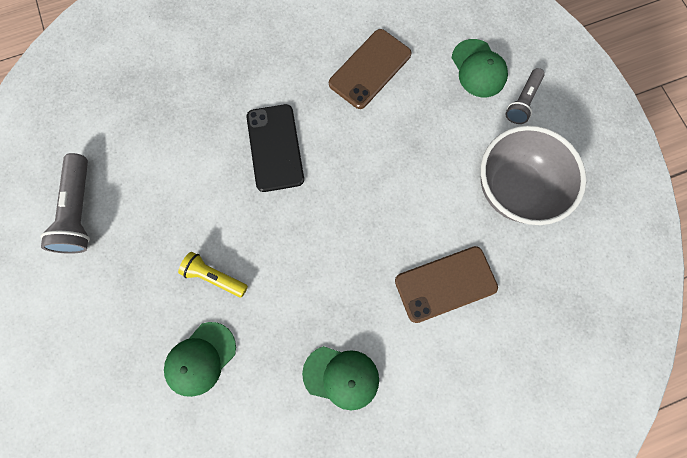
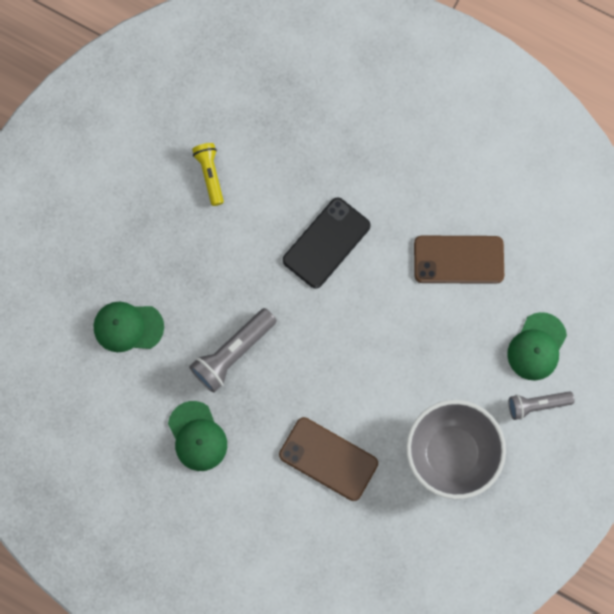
camera: 50 degrees right, 0 degrees up
(80, 211) = (156, 146): grey flashlight -> grey flashlight (233, 353)
(215, 276) = (192, 286): yellow flashlight -> yellow flashlight (210, 175)

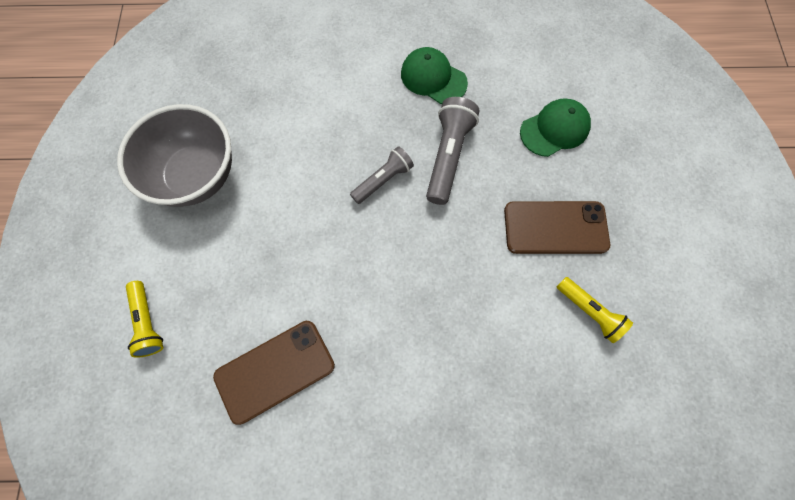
camera: 150 degrees right, 5 degrees down
(326, 243) = (425, 308): black phone -> none
(328, 459) = (309, 117): brown phone -> brown phone (555, 227)
(537, 347) = (148, 322): green cap -> yellow flashlight
(537, 405) = (127, 263): grey flashlight -> grey flashlight (383, 180)

